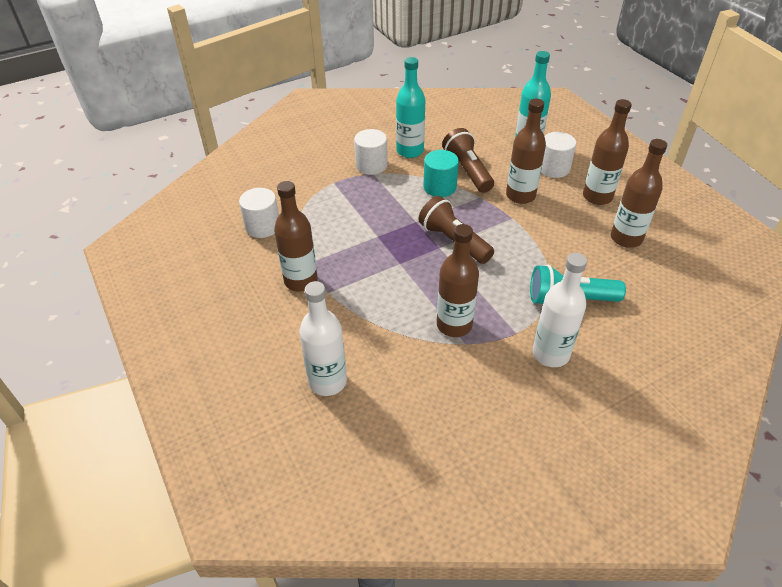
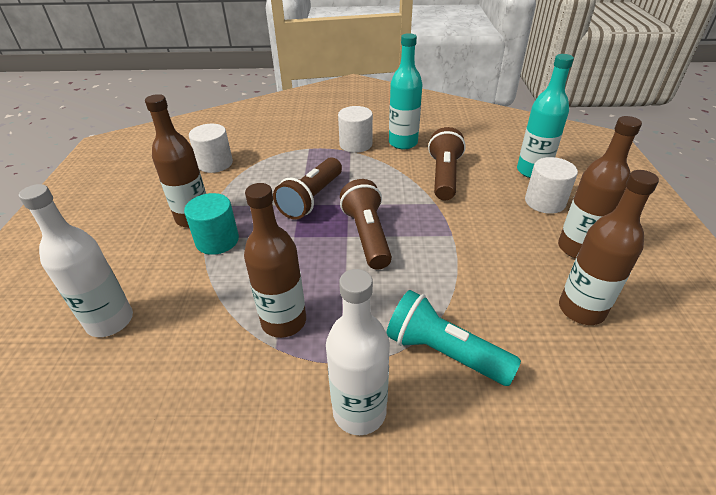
camera: 30 degrees right, 5 degrees down
(383, 227) = (311, 199): none -> brown flashlight
(440, 187) = (402, 181): turquoise cylinder -> turquoise cylinder (217, 240)
(520, 196) = (481, 216): brown bottle -> none

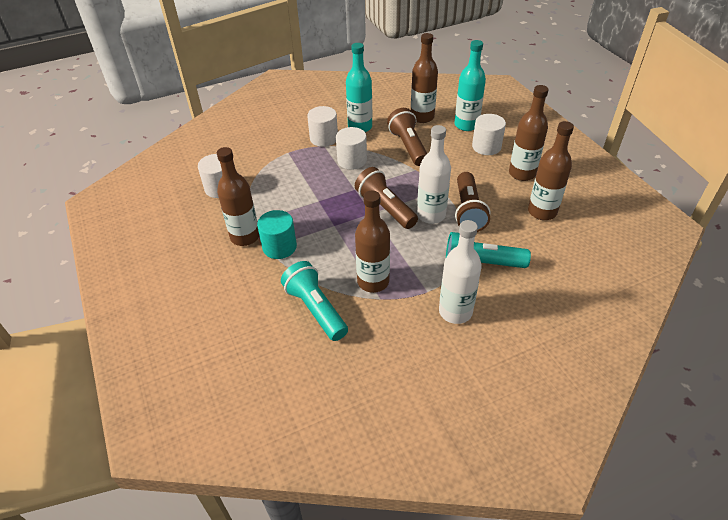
camera: 25 degrees left, 5 degrees up
(110, 321) = (253, 325): white bottle -> white bottle (431, 215)
(190, 330) = (316, 309): none -> turquoise flashlight
(311, 199) = (324, 193): brown flashlight -> brown flashlight (468, 211)
(368, 173) = (352, 160): none -> white cylinder
(482, 150) = (422, 117): none -> brown bottle

